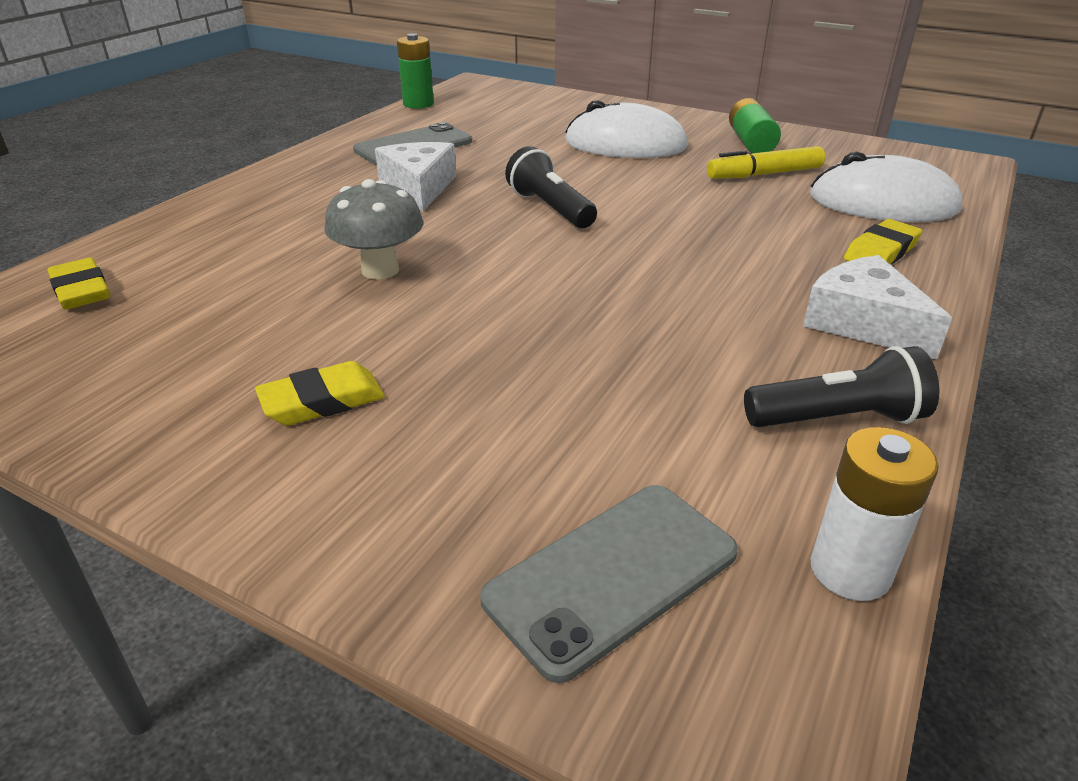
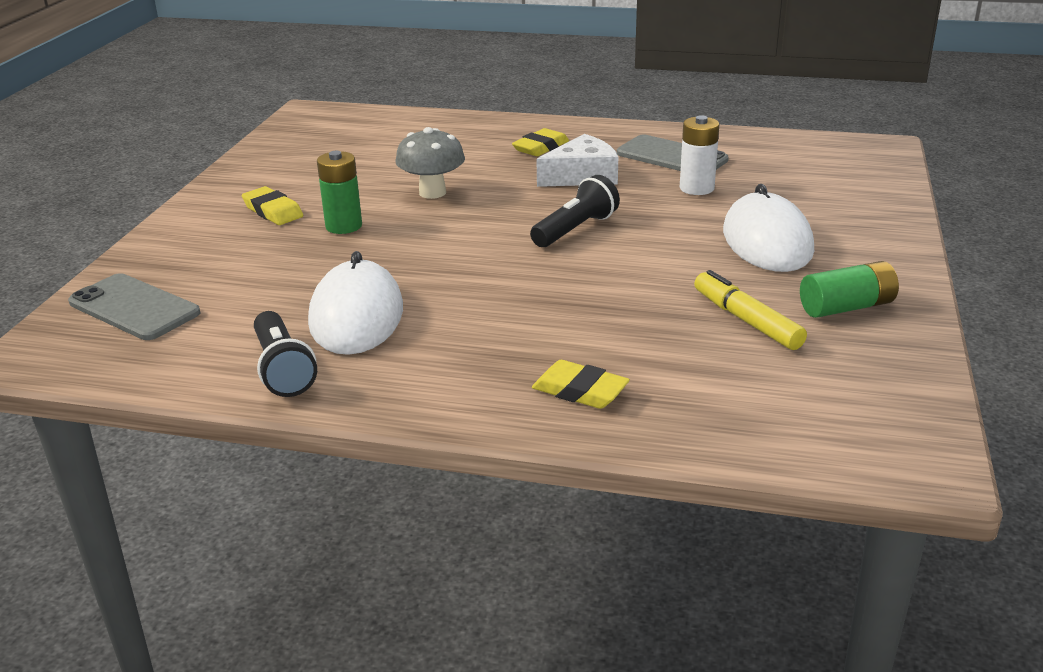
camera: 75 degrees right, 5 degrees down
(81, 290) = (370, 127): yellow eraser -> yellow eraser (541, 147)
(418, 104) = (783, 137): green battery -> green battery (344, 226)
(850, 570) = (135, 374): white battery -> white battery (696, 188)
(863, 323) = (426, 380): white cheese -> none
(882, 203) = (716, 394): white mouse -> white mouse (356, 315)

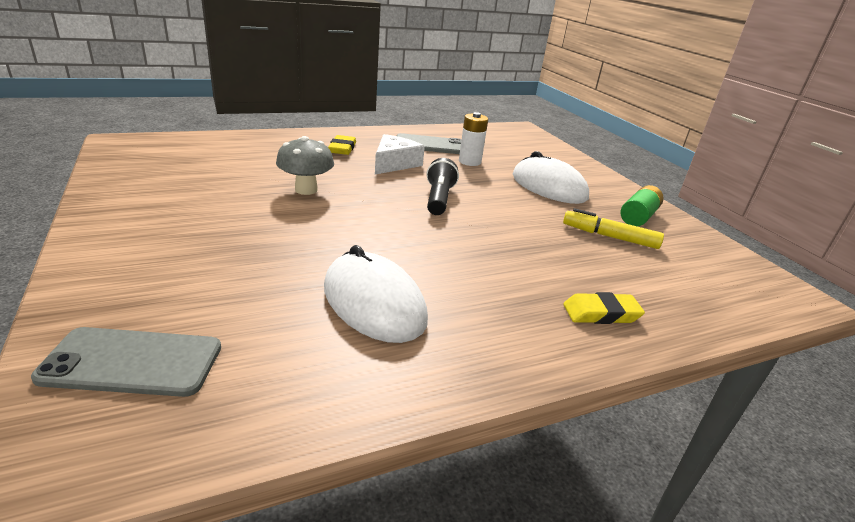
camera: 40 degrees left, 0 degrees up
(273, 211) = (182, 228): yellow eraser -> none
(283, 369) = (374, 376): black flashlight -> none
(344, 226) = (266, 228): green battery -> none

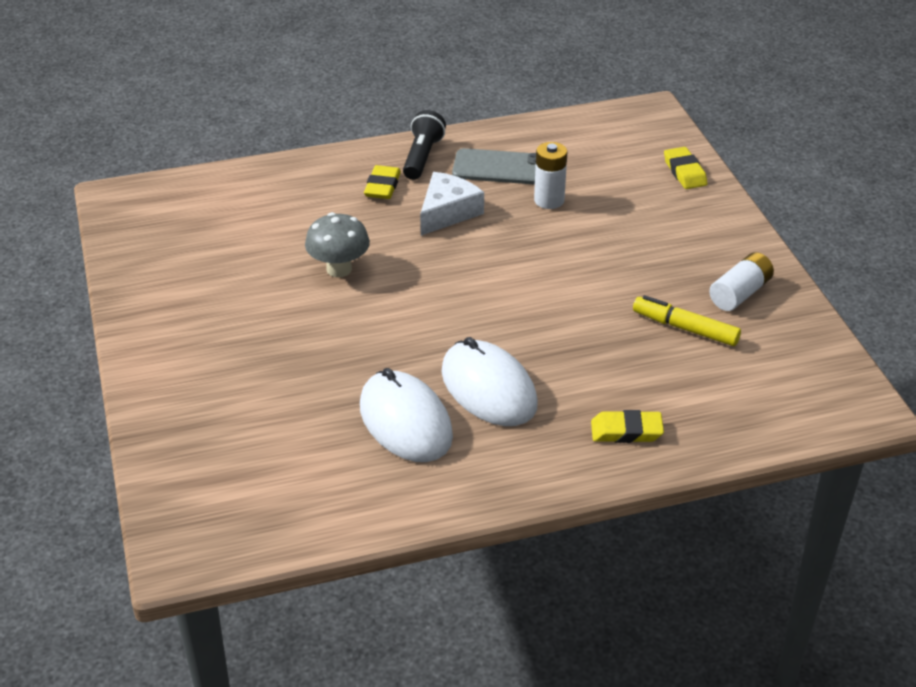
camera: 10 degrees right, 10 degrees up
(132, 362) = (212, 478): grey phone -> none
(439, 199) = (493, 276): black flashlight -> black flashlight (422, 157)
(548, 187) = (642, 244): white mouse -> white mouse (488, 388)
(559, 154) = (684, 172): none -> yellow eraser
(638, 217) = (740, 293): green battery -> white battery

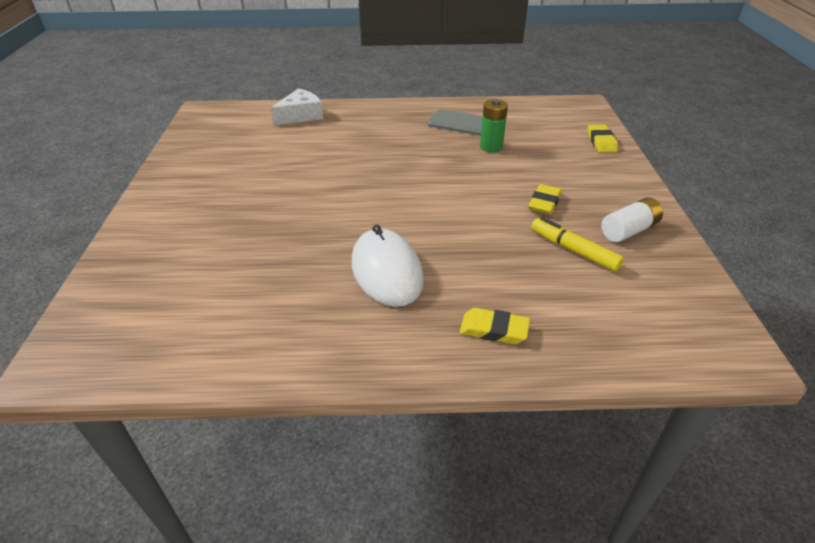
camera: 15 degrees right, 0 degrees up
(339, 269) = (317, 169): grey mushroom -> none
(382, 186) = (376, 125): yellow eraser -> yellow eraser (544, 203)
(405, 421) = (305, 286): white mouse -> none
(422, 157) = (412, 112): black flashlight -> none
(447, 212) = (413, 145): white cheese -> white cheese (301, 115)
(549, 200) = (491, 147): white battery -> green battery

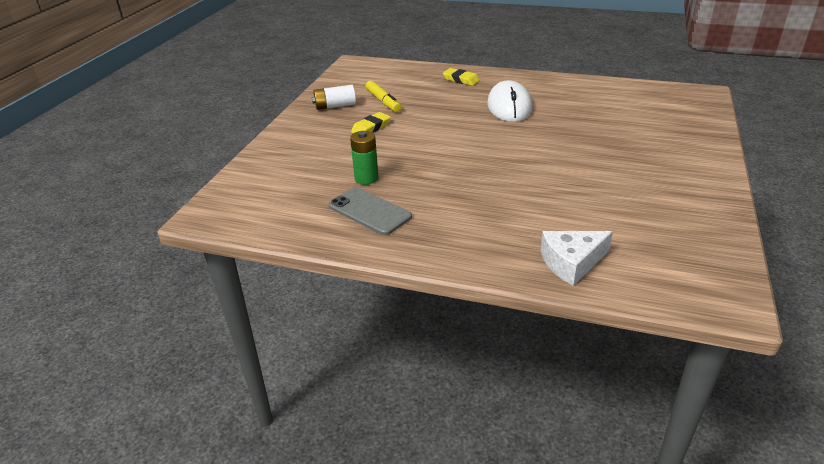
camera: 160 degrees left, 5 degrees down
(601, 142) = (258, 167): yellow eraser -> none

